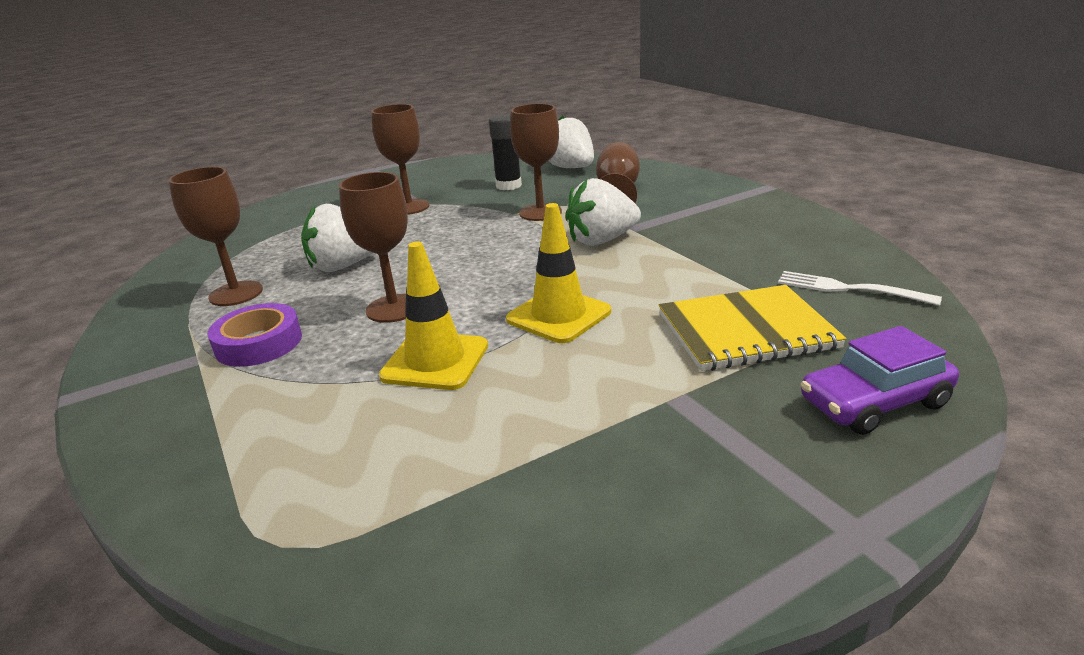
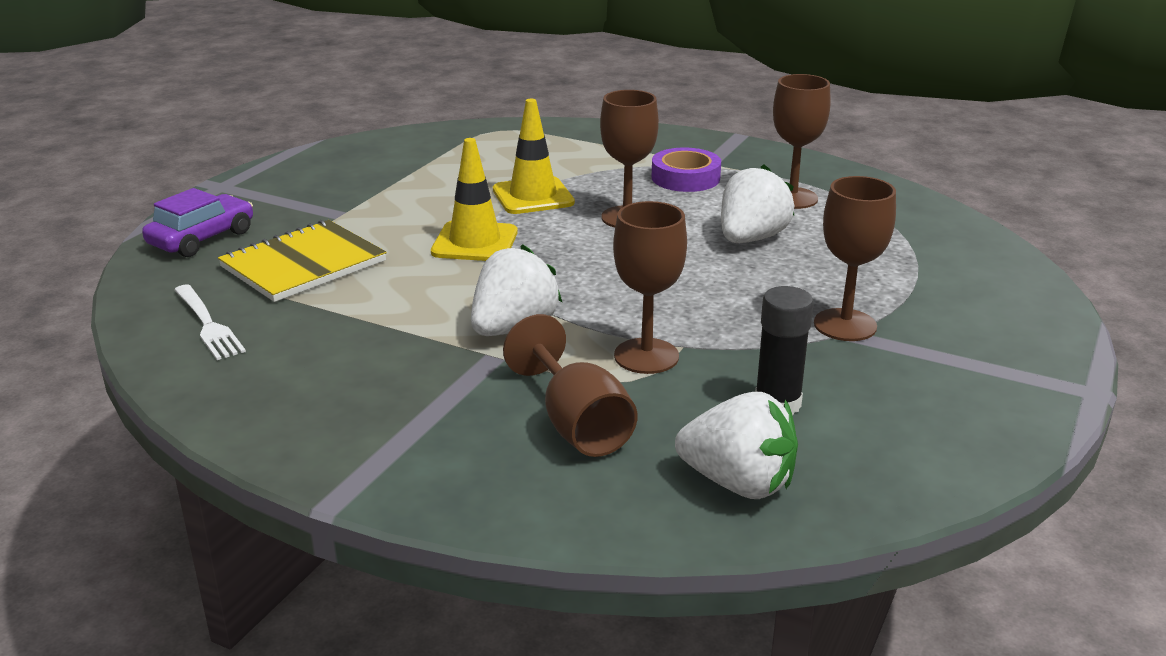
camera: 145 degrees right, 0 degrees up
(849, 289) = (208, 324): white fork -> white fork turned 60 degrees clockwise

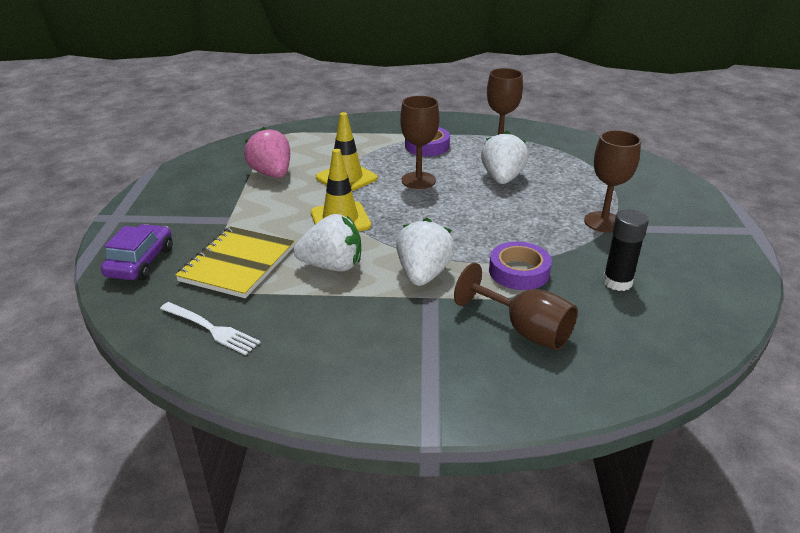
camera: 25 degrees left, 5 degrees up
(444, 173) = (272, 174): none -> pink strawberry
(646, 356) = (519, 272): brown goblet -> purple tape
(738, 483) = (646, 340): white strawberry -> white strawberry (332, 266)

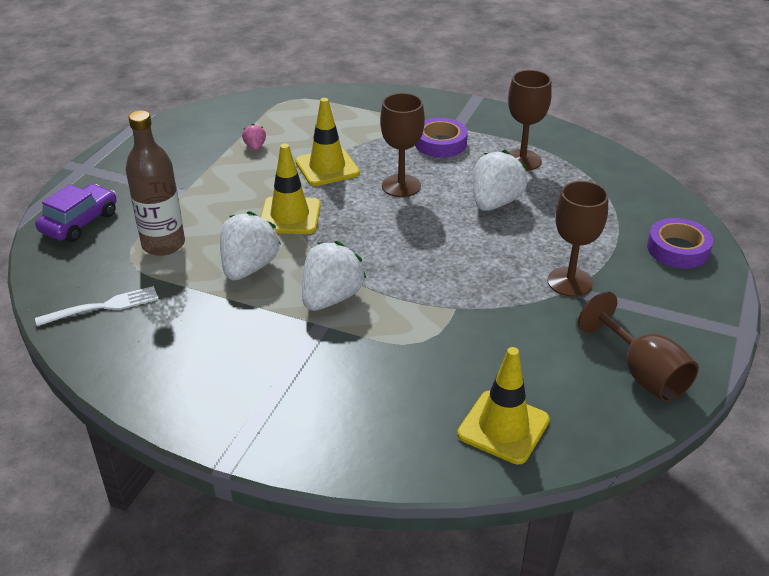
camera: 20 degrees right, 5 degrees up
(211, 329) = (103, 307): white fork -> white fork turned 75 degrees counterclockwise
(237, 264) = (163, 244): yellow notebook -> brown bottle
(272, 174) = (255, 147): pink strawberry -> pink strawberry, size x0.47
(332, 266) = (249, 267): white strawberry -> white strawberry turned 90 degrees counterclockwise
(519, 272) = (431, 319): purple tape -> purple tape (678, 249)
(524, 330) = (389, 384): brown goblet -> brown goblet (642, 373)
(617, 282) = (528, 356): black glue stick -> none
(643, 340) = (503, 427): none -> yellow traffic cone

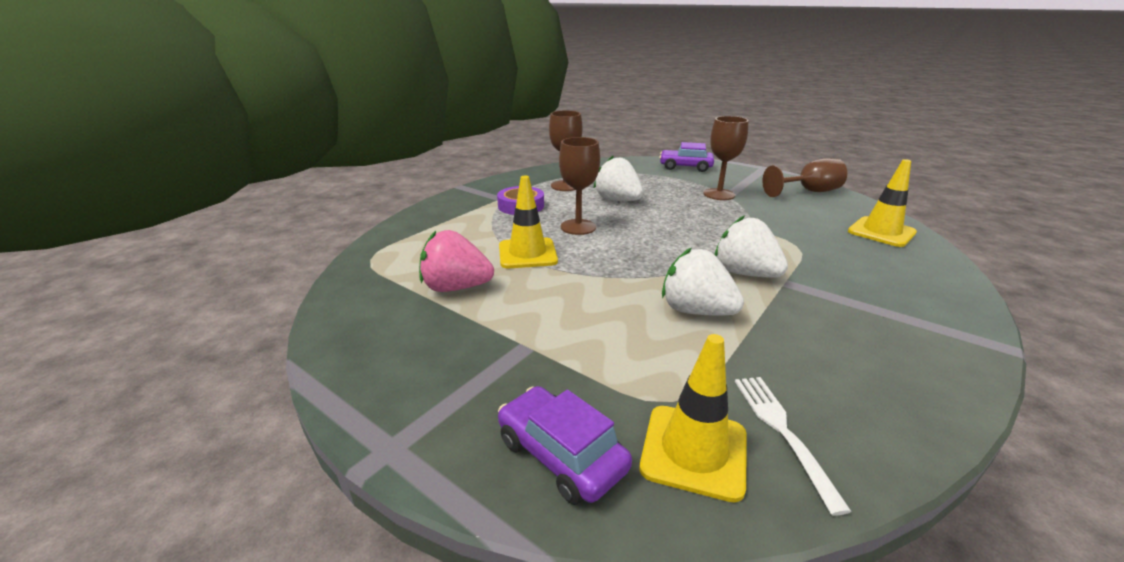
camera: 75 degrees left, 10 degrees down
(163, 244) = (641, 368): brown bottle -> none
(255, 147) = (456, 287): pink strawberry -> pink strawberry, size x2.12
(290, 216) = (607, 280): yellow traffic cone -> yellow traffic cone (694, 451)
(678, 249) = (685, 167): purple tape -> purple car

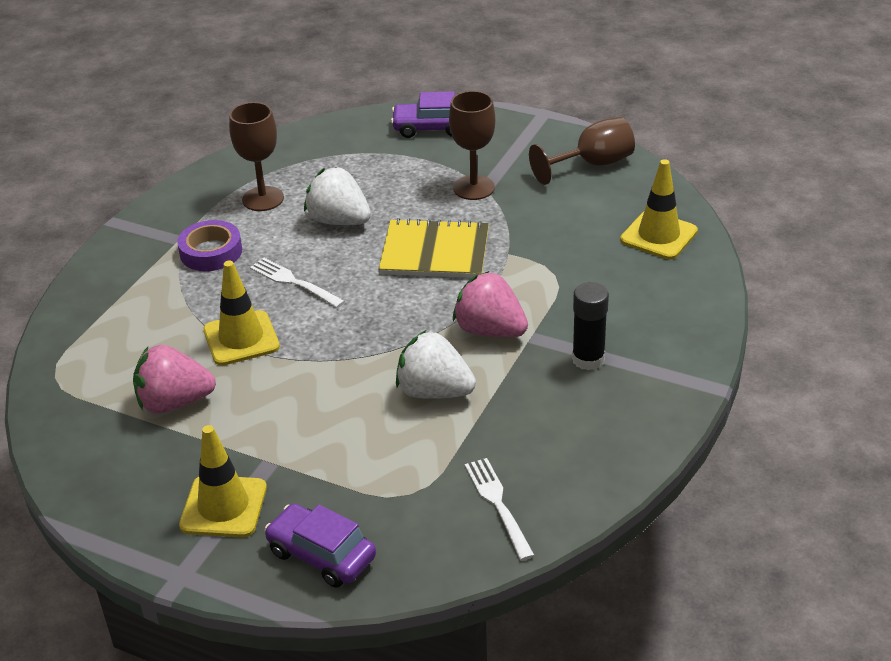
camera: 10 degrees left, 10 degrees up
(578, 227) = (294, 282): brown goblet -> white fork
(691, 222) = (435, 252): none -> yellow notebook
(694, 451) = (426, 533): yellow traffic cone -> yellow traffic cone (223, 507)
(745, 273) = (490, 330): white strawberry -> pink strawberry
(848, 305) = (588, 359): none -> black glue stick

